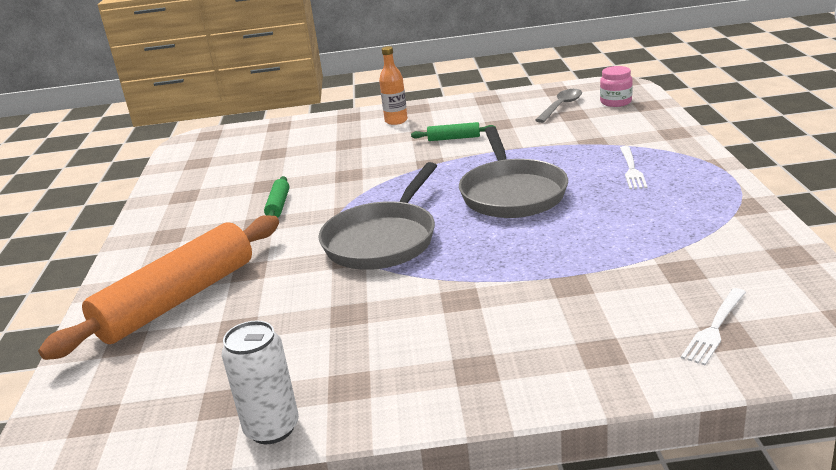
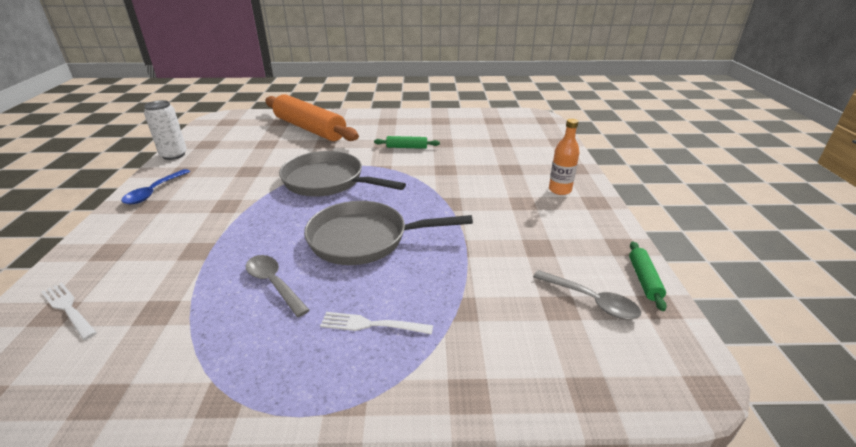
camera: 90 degrees right, 5 degrees up
(429, 386) = (154, 192): none -> blue spoon
(454, 138) = (505, 218): green rolling pin -> green rolling pin (644, 280)
(605, 221) = (274, 284): none -> grey spoon
(615, 102) = (605, 358): pink jar -> none

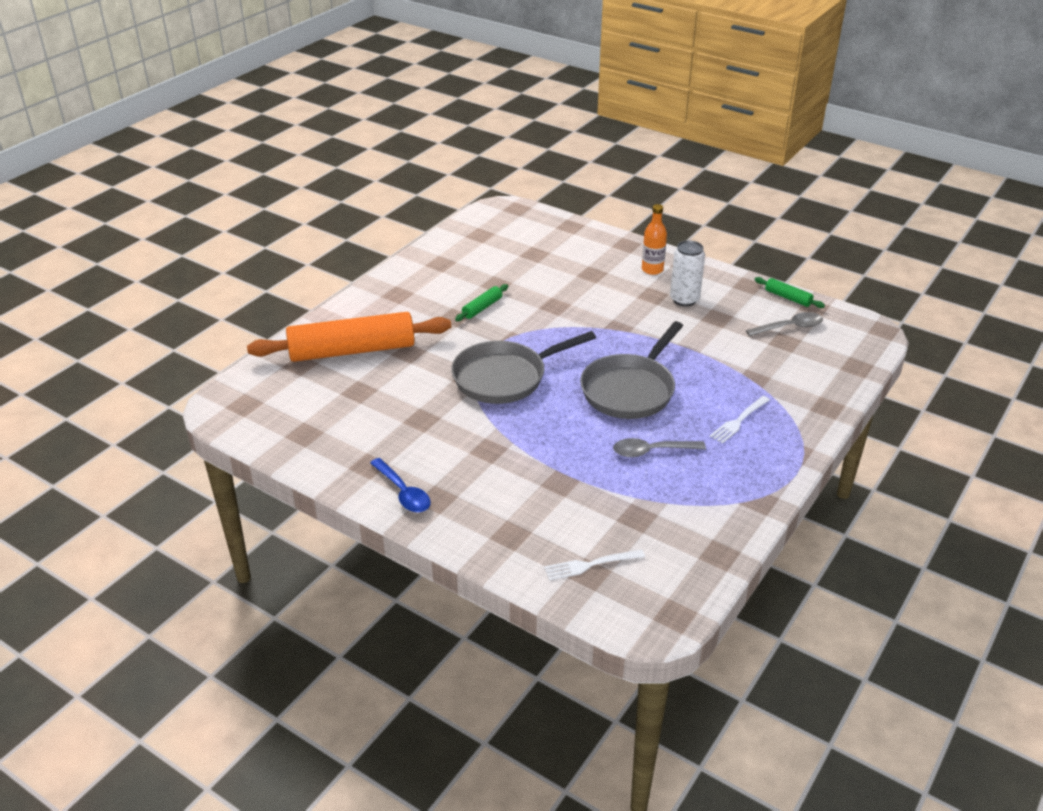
camera: 55 degrees left, 5 degrees up
(174, 155) = (309, 465): white can -> white can (684, 299)

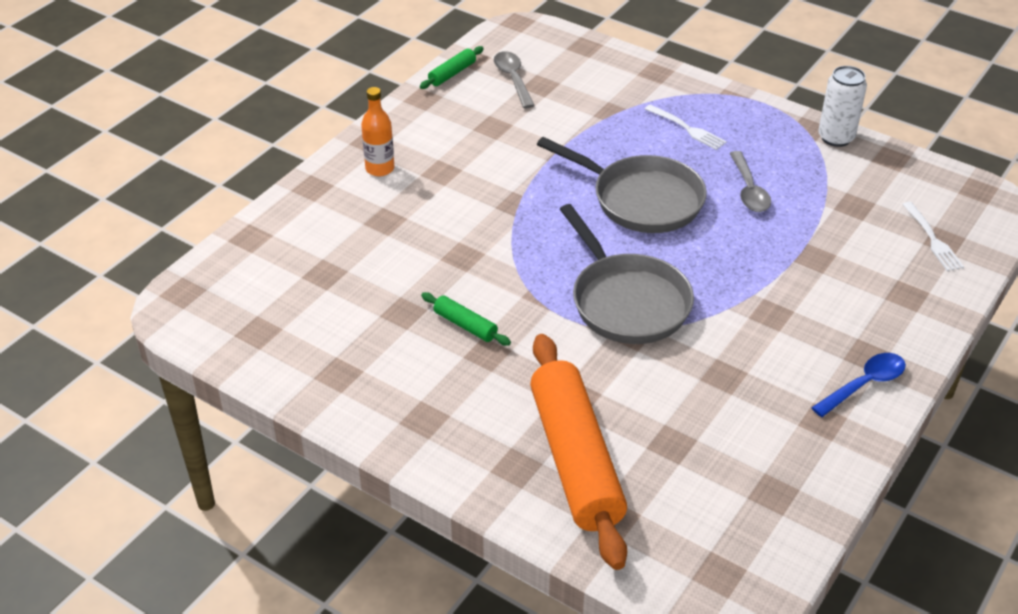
camera: 90 degrees left, 5 degrees up
(684, 299) = (452, 148): white can -> white can (836, 138)

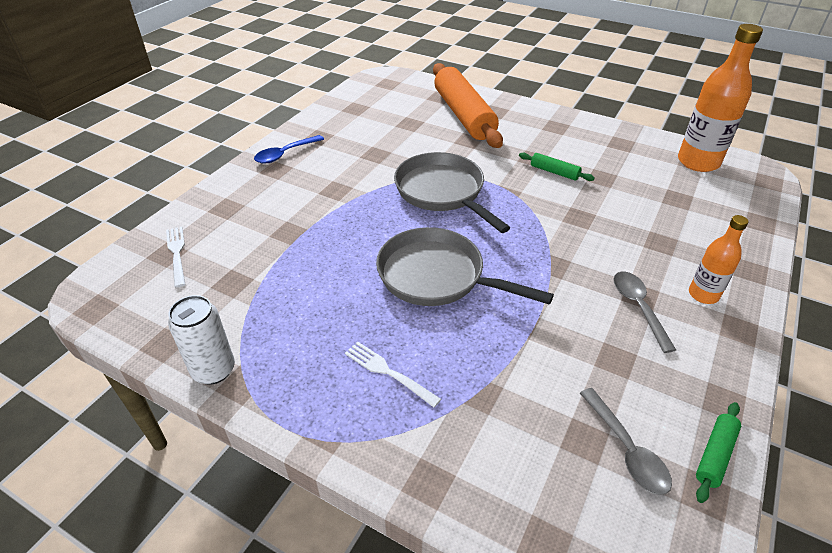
camera: 175 degrees right, 0 degrees up
(250, 330) = (698, 162): none -> orange bottle
(749, 190) = (331, 293): grey spoon -> grey spoon (638, 307)

